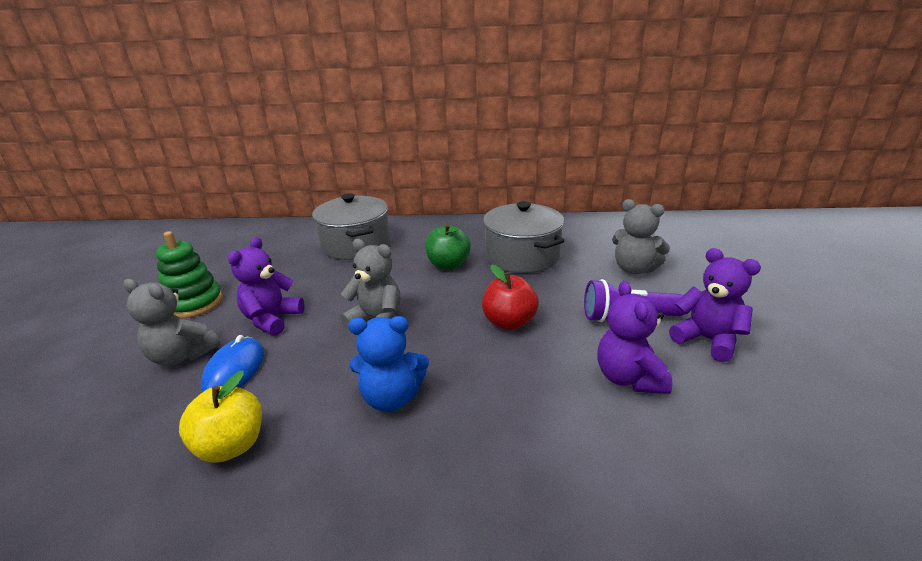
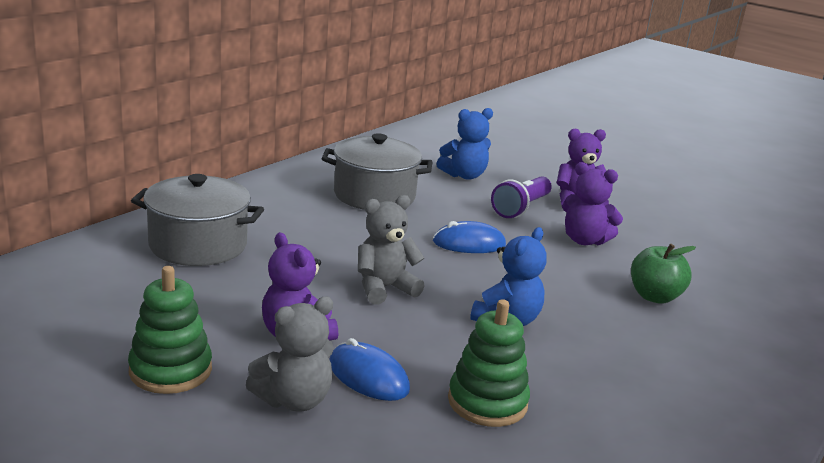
camera: 60 degrees left, 5 degrees down
(231, 446) = (487, 402): yellow apple -> green stacking toy
(448, 265) = (334, 225): green apple -> green apple (654, 296)
(509, 322) = (469, 243): red apple -> blue mouse
(634, 269) = (464, 175): grey teddy bear -> blue teddy bear

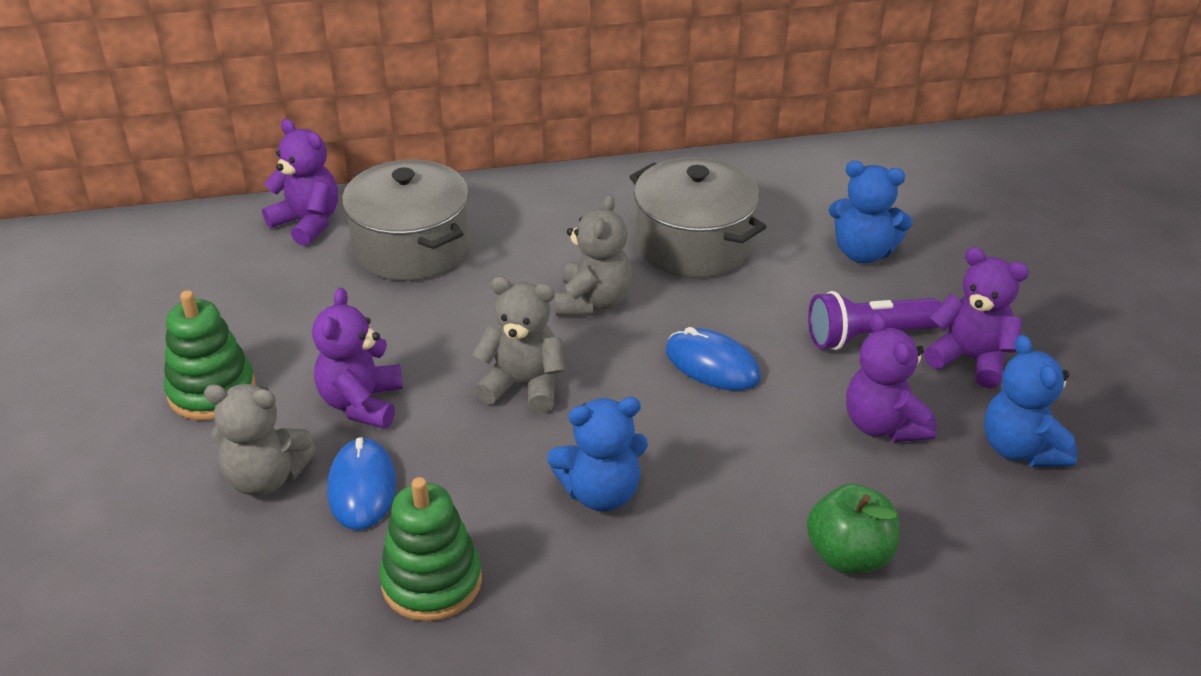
camera: 45 degrees right, 15 degrees up
(94, 254) = (307, 223): none -> purple teddy bear
(360, 236) = (593, 302): none -> grey teddy bear
(649, 229) = (1021, 449): none -> blue teddy bear

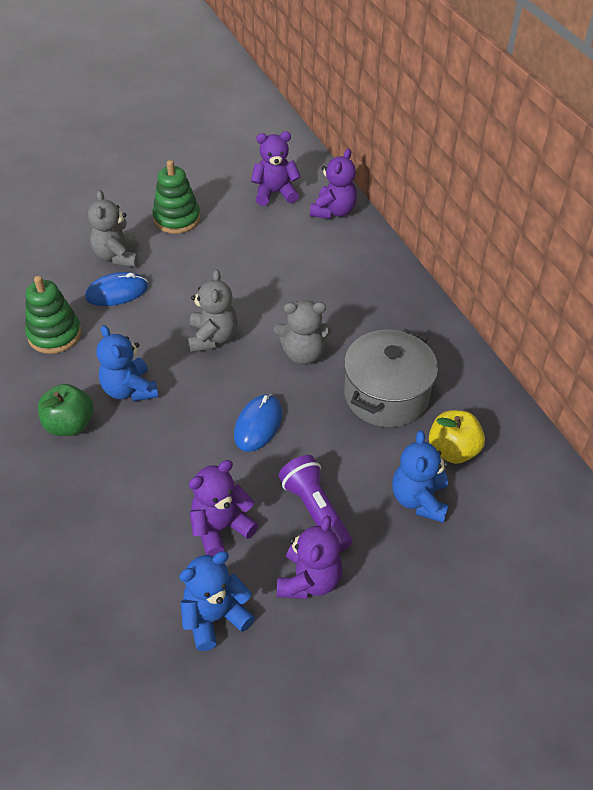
camera: 75 degrees right, 10 degrees up
(362, 403) = (181, 275): purple teddy bear -> purple teddy bear (275, 193)
(411, 248) = (326, 259): grey pot -> none
(795, 213) = (452, 450): none -> yellow apple
(849, 555) = (96, 518): green apple -> green apple (70, 424)

